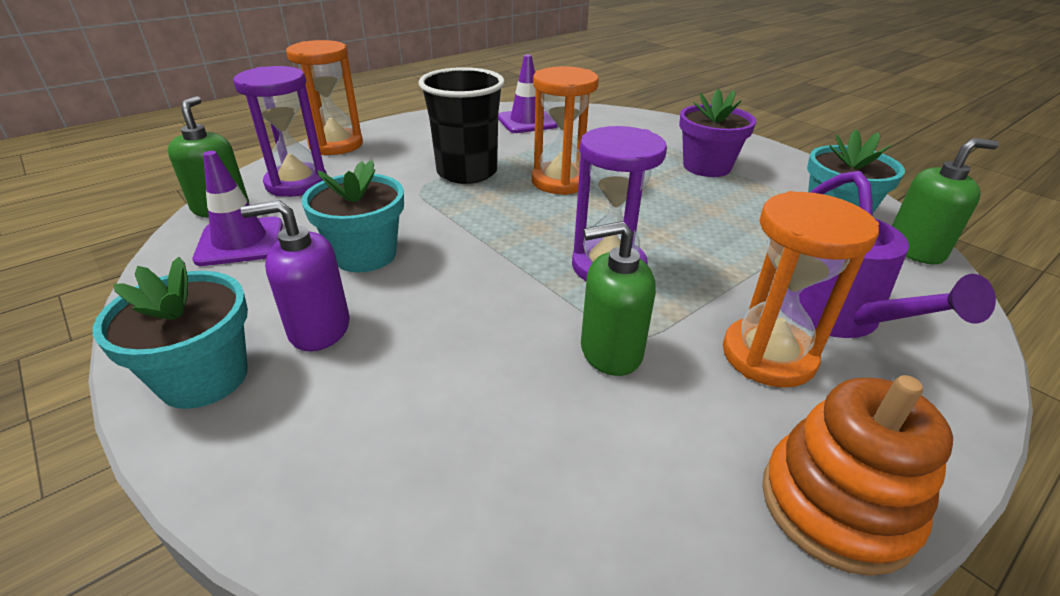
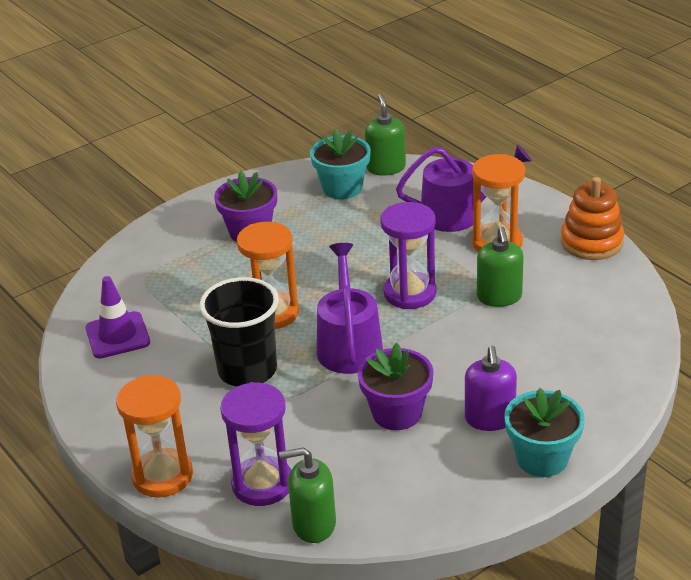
camera: 85 degrees left, 0 degrees up
(240, 242) = (377, 491): purple traffic cone -> none
(365, 255) = (397, 413): turquoise flower pot -> purple flower pot
(500, 224) = (349, 345): none -> purple watering can

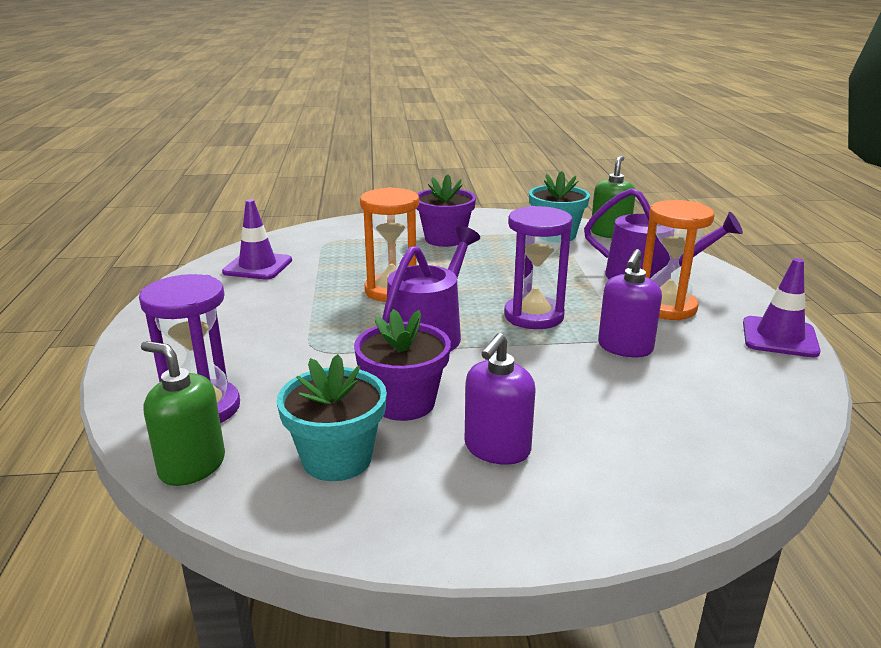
camera: 30 degrees right, 10 degrees down
(162, 476) = (139, 366): orange hourglass -> none
(247, 370) = (317, 320): black cup -> none
(499, 297) = (625, 347): green soap dispenser -> purple soap dispenser
(542, 458) = (515, 518): turquoise flower pot -> turquoise flower pot (337, 459)
(591, 242) = (779, 337): orange stacking toy -> purple traffic cone

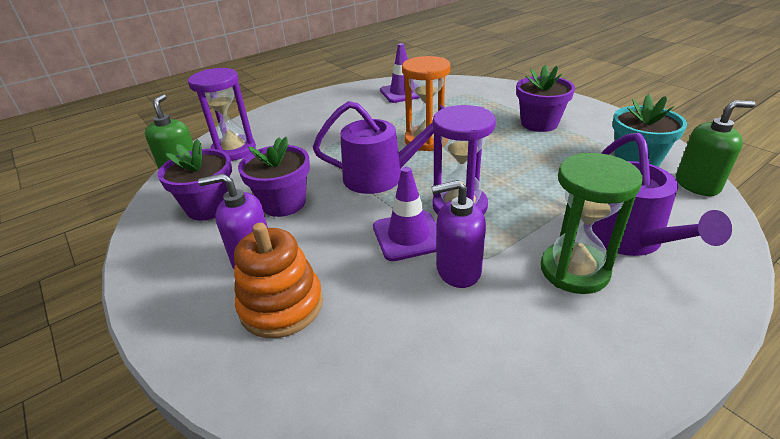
camera: 60 degrees right, 10 degrees up
(337, 459) = (209, 207): turquoise flower pot -> purple flower pot
(597, 448) = (281, 305): none -> orange stacking toy
(666, 307) = (574, 270): orange hourglass -> green hourglass
(779, 337) = (613, 378): purple traffic cone -> purple traffic cone (408, 236)

